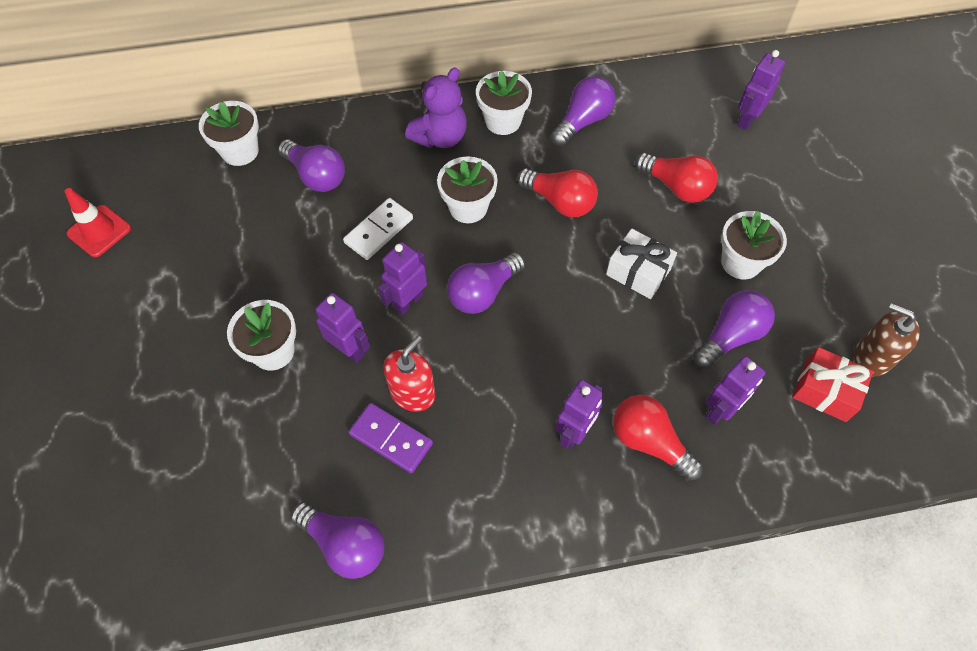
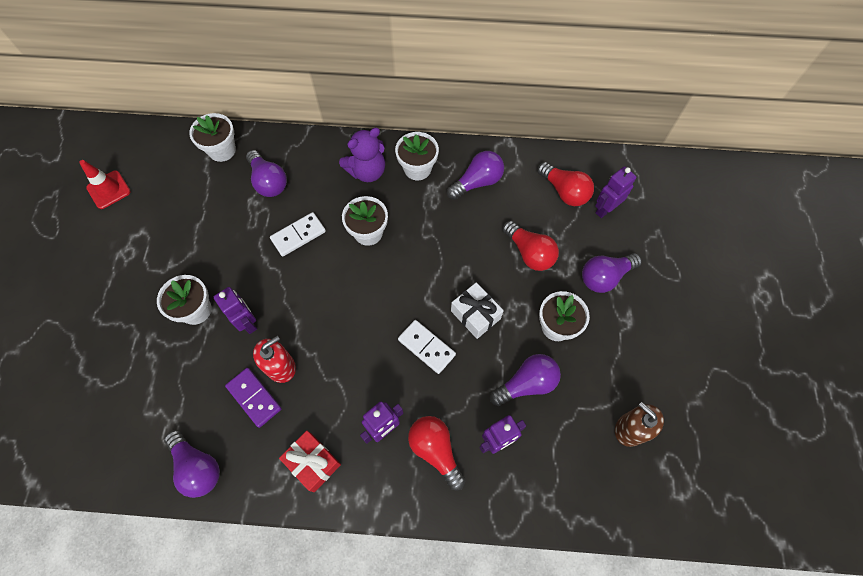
camera: 15 degrees right, 5 degrees up
(408, 301) = (300, 296): purple robot -> none
(483, 292) = (356, 302): purple light bulb -> purple light bulb (605, 277)
(560, 202) = (437, 244): red light bulb -> red light bulb (564, 191)
(592, 324) = (426, 347): none -> white domino
(825, 391) = (583, 447): red gift -> red gift (313, 462)

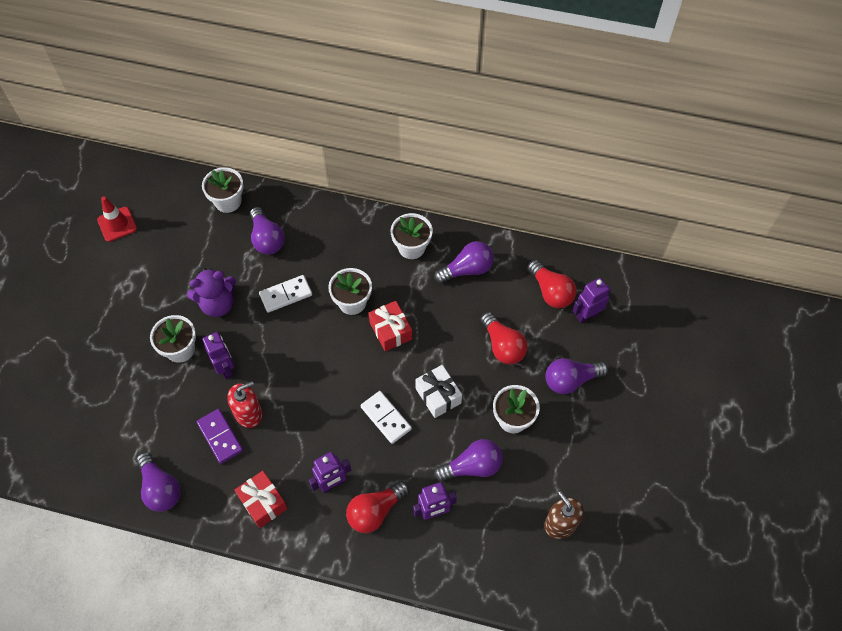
camera: 10 degrees right, 5 degrees down
(367, 171) = (362, 243): purple teddy bear -> purple teddy bear (218, 304)
(413, 255) = (390, 331): none -> red gift
(435, 450) = (375, 511): red light bulb -> red light bulb turned 105 degrees counterclockwise

